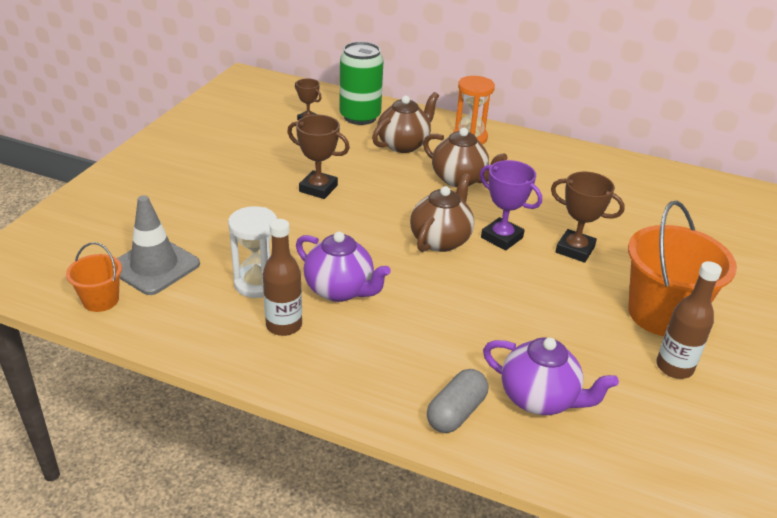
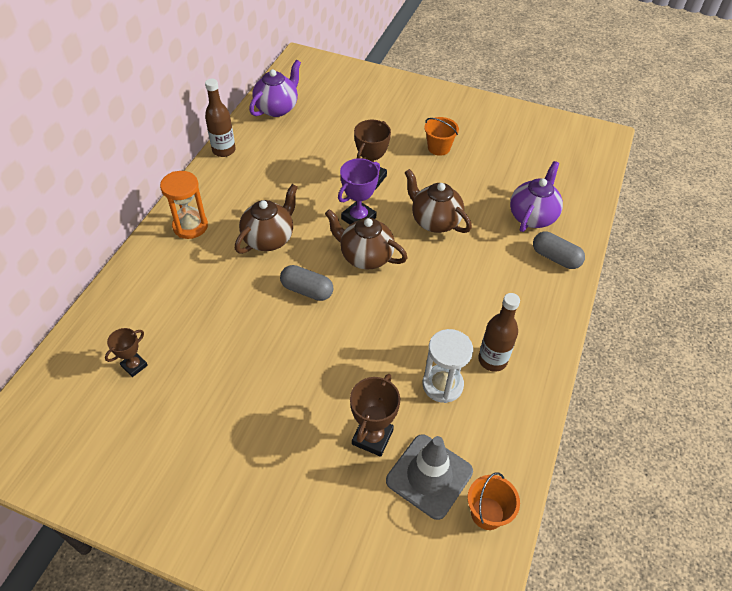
camera: 90 degrees left, 15 degrees up
(318, 188) = (285, 347): brown trophy -> brown trophy (372, 437)
(340, 290) = (442, 324): purple teapot -> purple teapot (277, 108)
(360, 117) = (133, 316): green can -> none
(390, 201) = (307, 290): none -> grey capsule
(404, 145) = (200, 278): brown teapot -> brown teapot (434, 221)
(661, 314) = (438, 148): orange bucket -> orange bucket, size x0.51
(674, 367) = (489, 152): brown bottle -> brown bottle (224, 150)

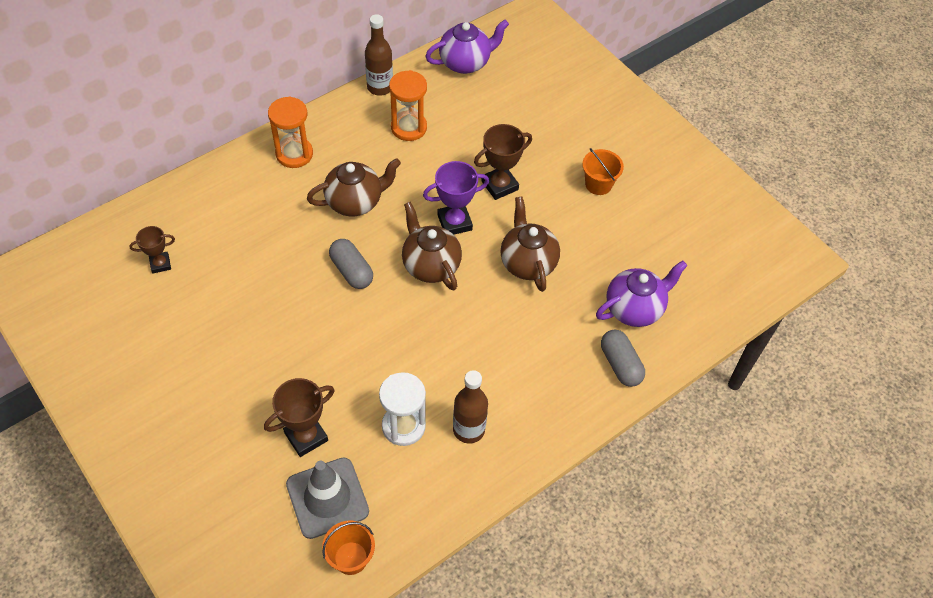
camera: 30 degrees right, 5 degrees up
(269, 168) = (409, 127): none -> orange hourglass

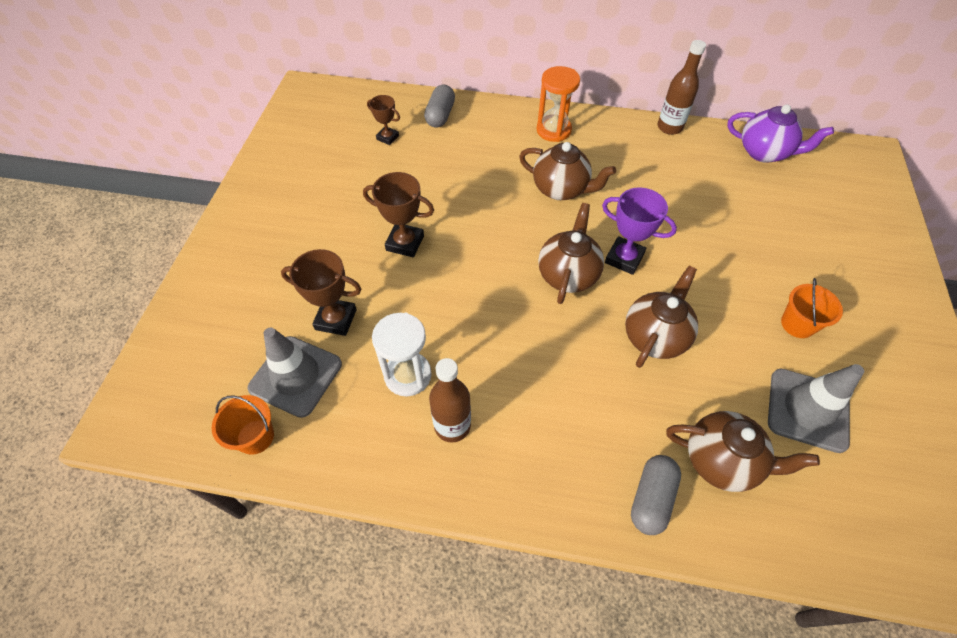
camera: 50 degrees right, 0 degrees up
(351, 271) = (503, 233): grey capsule -> grey capsule (440, 115)
(409, 127) = (662, 167): orange hourglass -> none
(499, 185) = (696, 259): brown trophy -> brown trophy (405, 243)
(634, 308) = (721, 461): purple teapot -> brown teapot
(650, 237) = (807, 410): none -> grey traffic cone

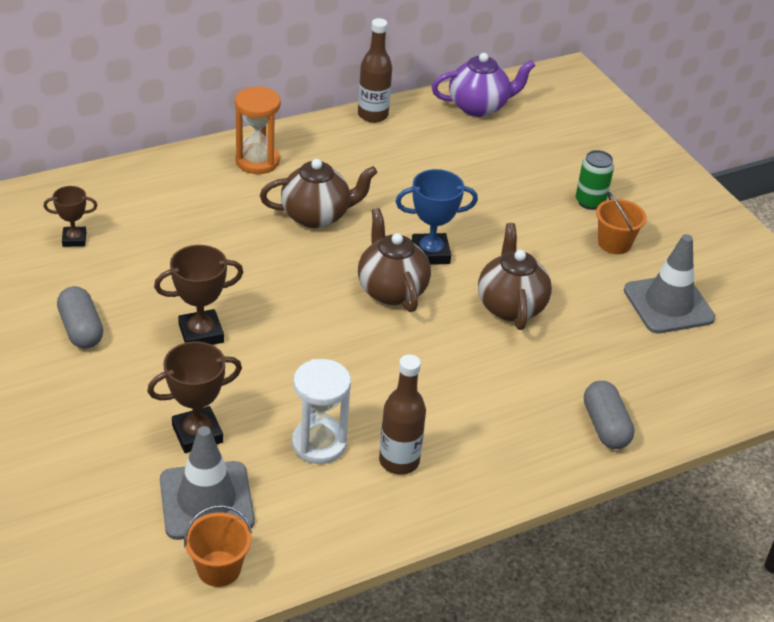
camera: 40 degrees left, 15 degrees down
(440, 115) = (115, 193): grey capsule -> grey capsule (81, 329)
(624, 258) = (430, 253): purple trophy -> blue trophy
(721, 461) = (635, 372): brown teapot -> none
(803, 275) = (590, 202): none -> green can

